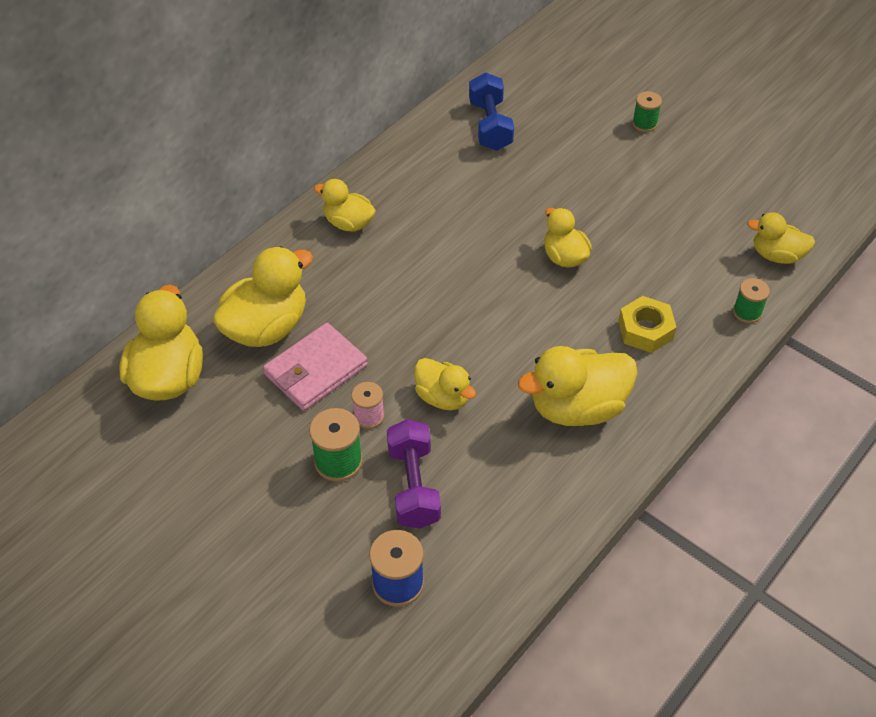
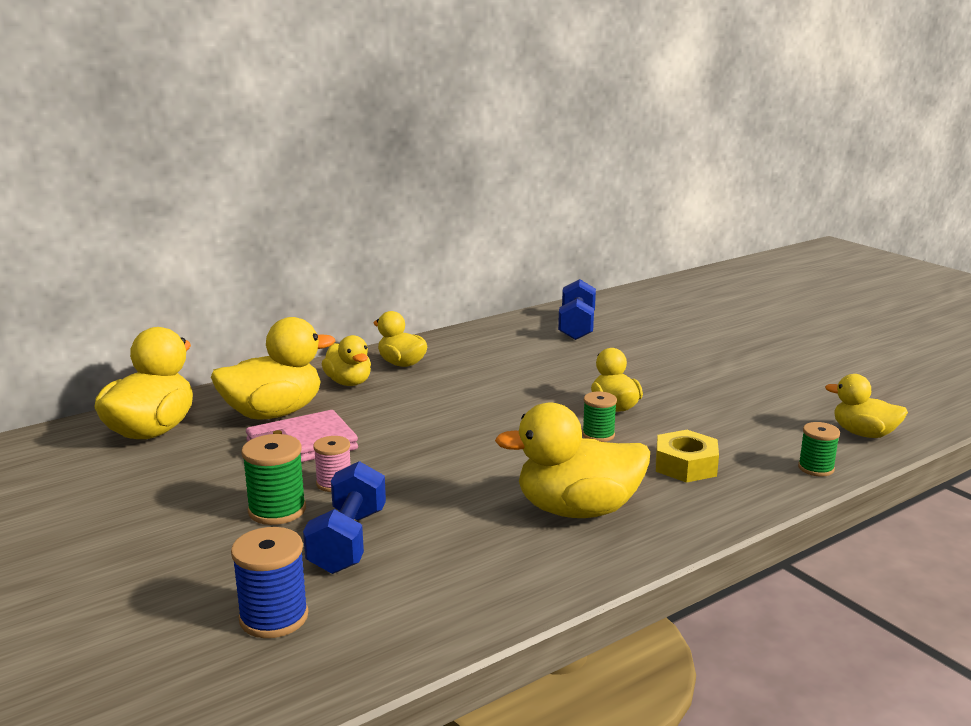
camera: 15 degrees right, 30 degrees down
(413, 486) = (348, 541): purple dumbbell -> blue dumbbell
(443, 397) = (425, 481): yellow duck -> yellow duck (349, 382)
(644, 124) = (737, 340): green spool -> green spool (598, 435)

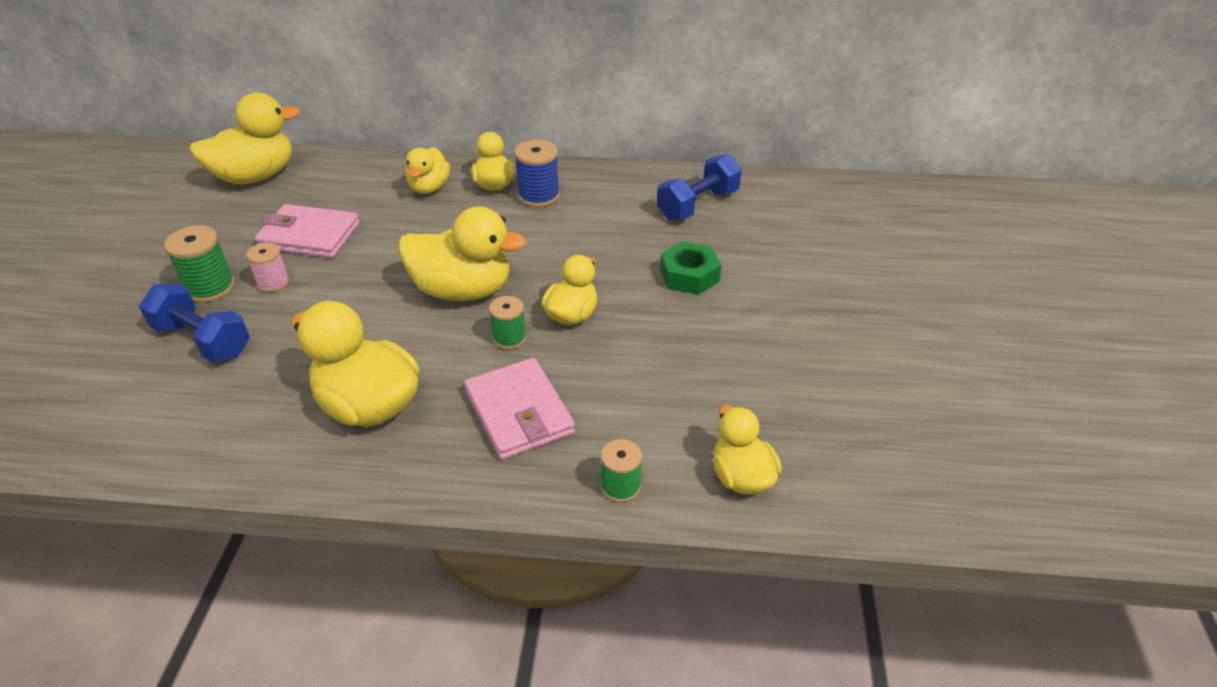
camera: 40 degrees right, 20 degrees up
(273, 413) = (340, 195): yellow duck -> yellow duck (463, 290)
(274, 617) = (78, 377): blue spool -> blue spool (538, 196)
(348, 541) = (202, 340): blue dumbbell -> blue dumbbell turned 75 degrees clockwise
(645, 361) = (689, 275): none -> green nut
(685, 465) = (519, 412): yellow nut -> pink wallet

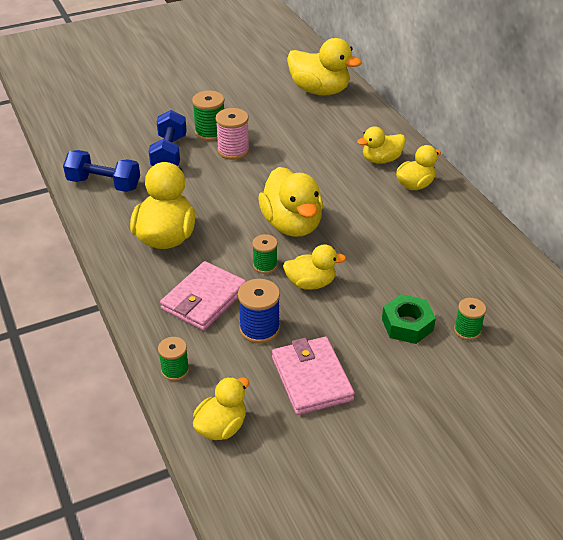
camera: 60 degrees right, 0 degrees up
(273, 283) = (233, 150): pink spool -> pink spool, size x1.52
(309, 236) = (285, 140): pink wallet -> pink wallet (312, 378)
(538, 196) = (424, 211): blue spool -> blue spool (259, 329)
(697, 205) = (502, 296): blue dumbbell -> blue dumbbell (104, 184)
(725, 243) = (467, 330): none -> green spool

